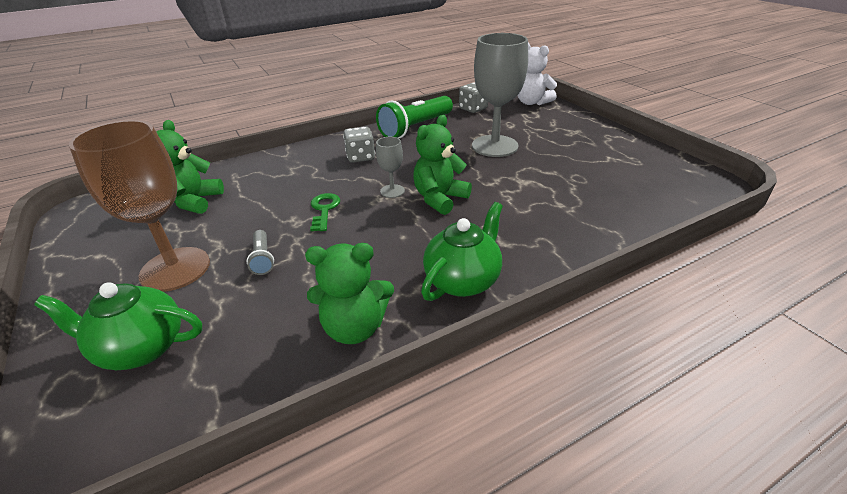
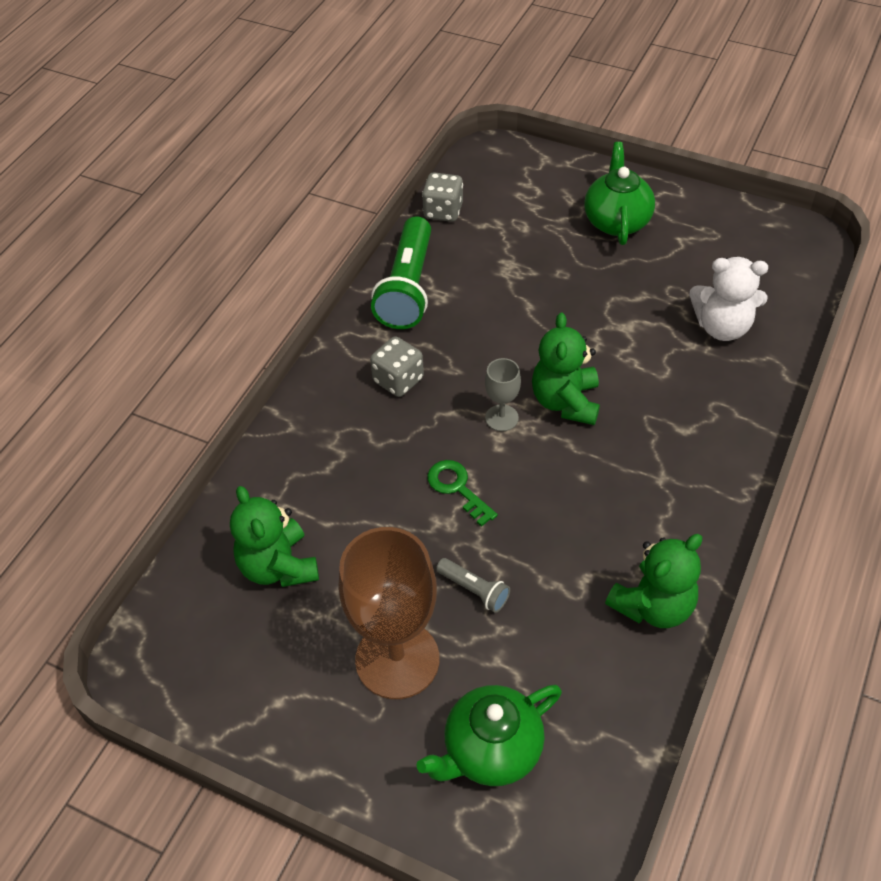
camera: 35 degrees left, 15 degrees up
(463, 280) = (691, 498): green teapot -> green teapot (616, 221)
(494, 146) = (541, 278): grey goblet -> none
(531, 102) = (506, 163): white teddy bear -> white teddy bear (722, 327)

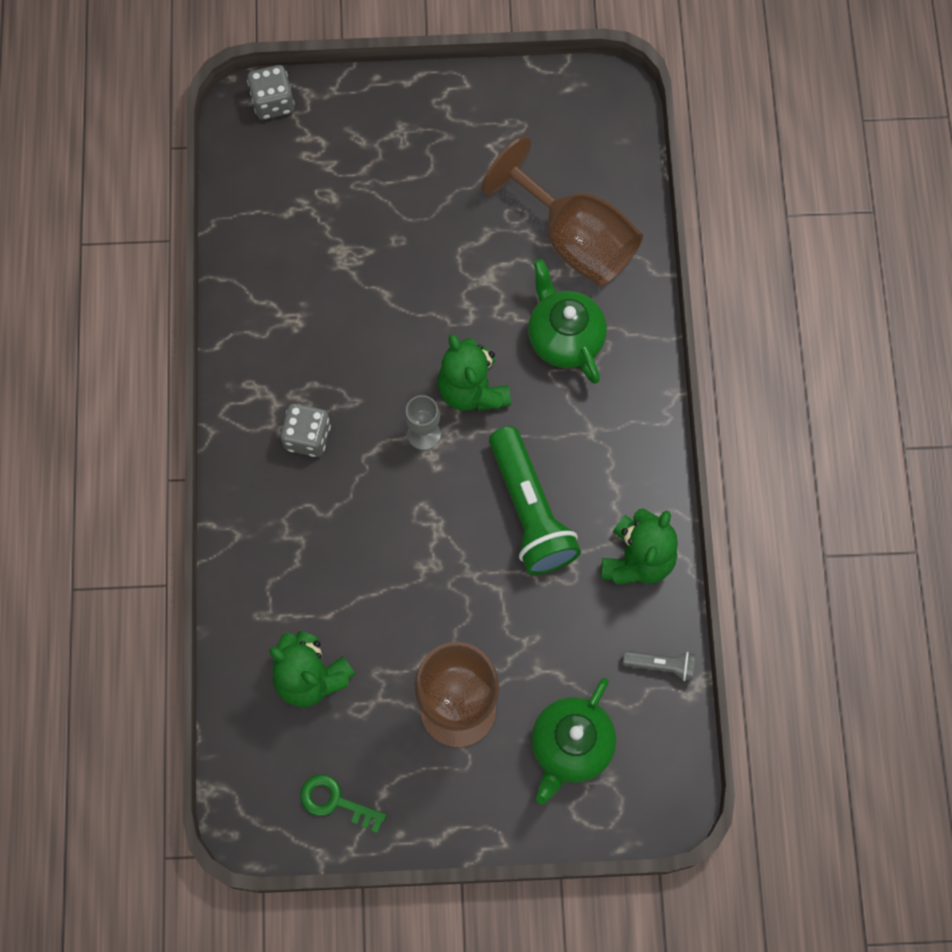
camera: 30 degrees left, 20 degrees up
(407, 287) = (256, 325): green flashlight -> green flashlight (530, 511)
(443, 211) = (239, 211): grey dice -> grey dice (273, 102)
(457, 488) = (422, 526): green key -> green key (335, 802)
(474, 590) = (487, 616): grey flashlight -> grey flashlight (661, 665)
(616, 221) = (419, 149): green teapot -> green teapot (564, 337)
(722, 327) = (574, 239): white teddy bear -> brown goblet

